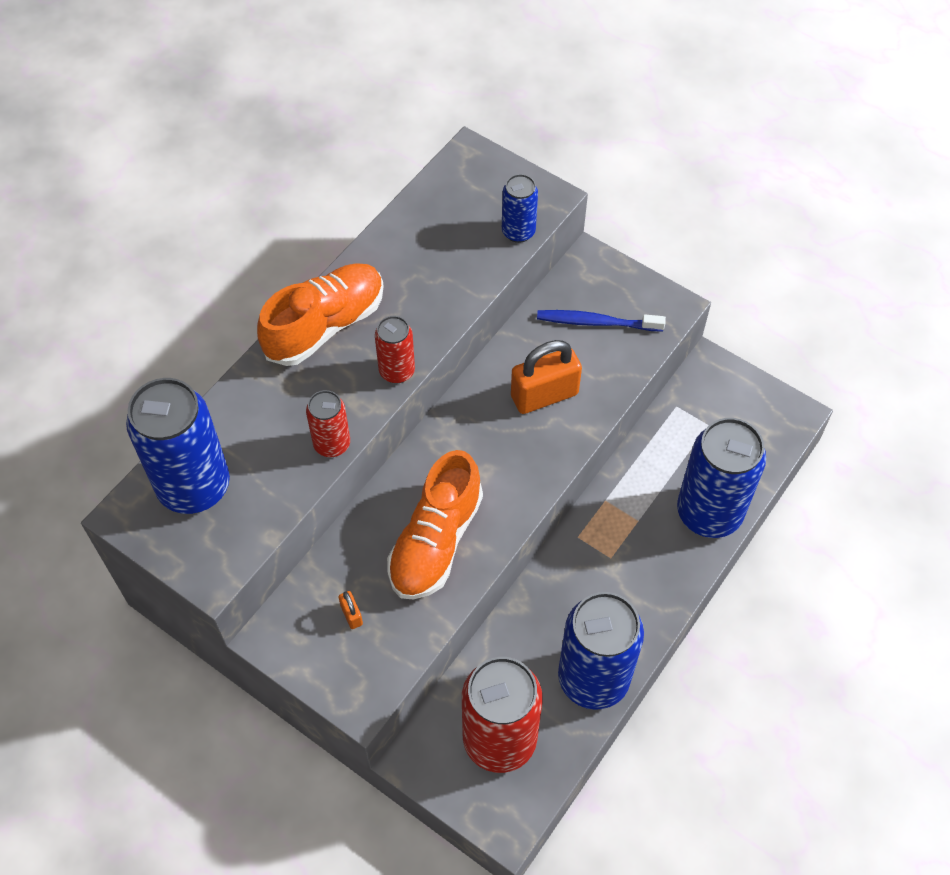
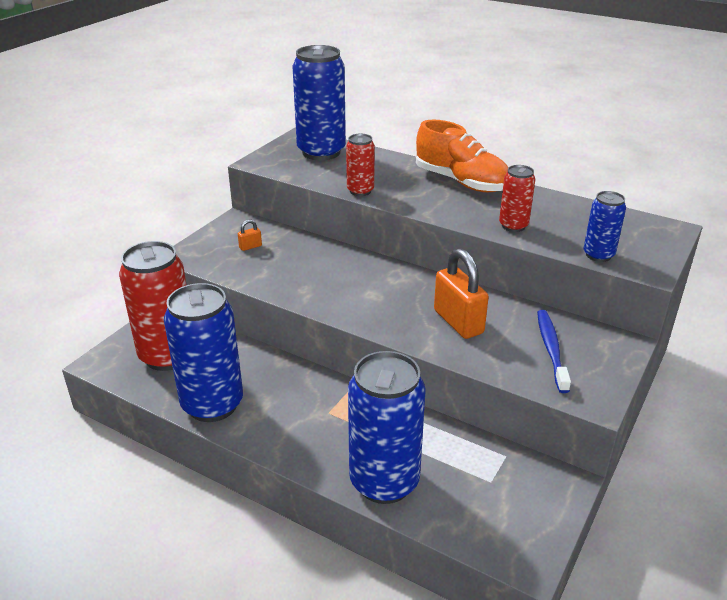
camera: 85 degrees right, 25 degrees down
(397, 371) = (430, 210): red can -> red can (513, 226)
(435, 541) = (310, 276): orange shoe -> none

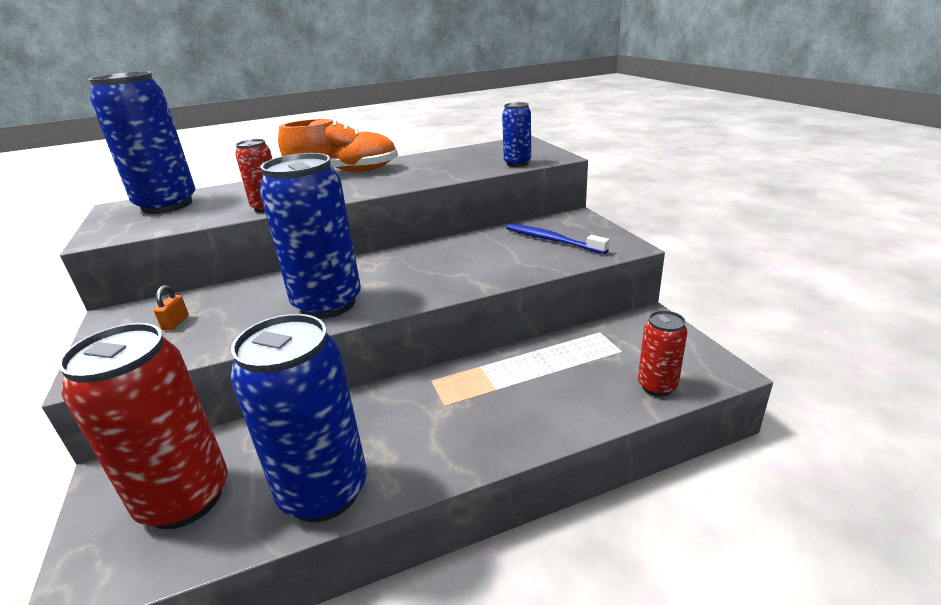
camera: 50 degrees left, 5 degrees down
(384, 482) = (571, 409): blue can -> blue can (328, 304)
(458, 322) = (470, 261): orange padlock -> none
(513, 226) = (435, 174): red can -> red can (657, 386)

